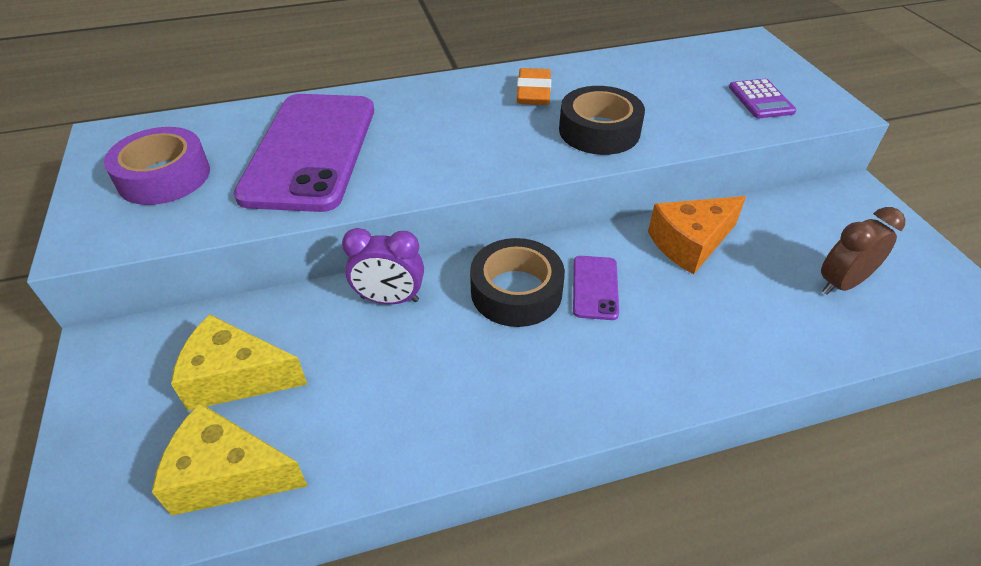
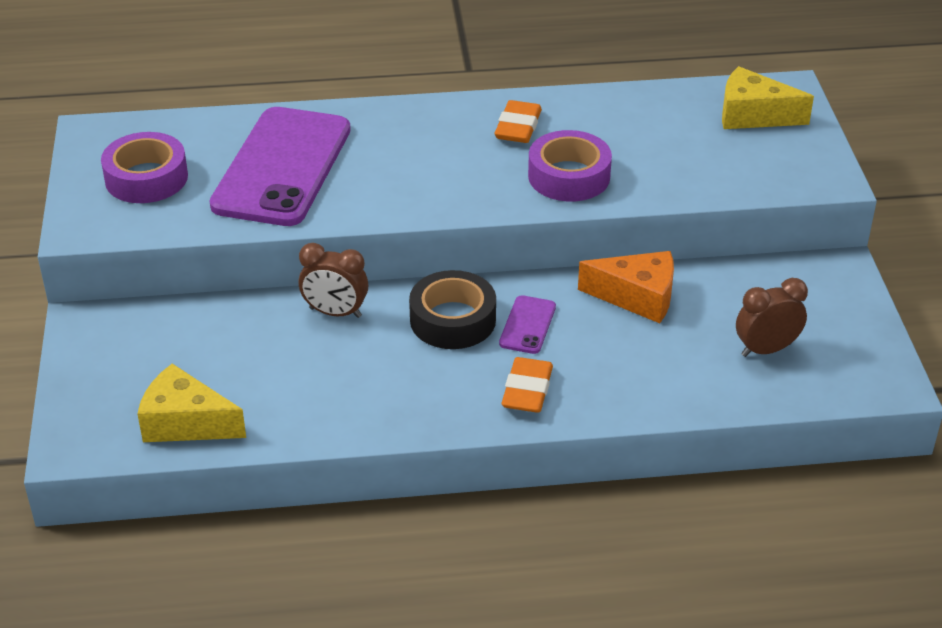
camera: 10 degrees right, 5 degrees down
(236, 377) = (195, 357): yellow cheese -> yellow cheese (753, 115)
(389, 299) = (335, 313): purple clock -> brown clock
(599, 131) = (569, 176): black tape -> purple tape
(623, 366) = (527, 390): none -> orange eraser
(690, 243) = (637, 297): orange cheese -> orange cheese turned 150 degrees counterclockwise
(761, 100) = (755, 160): purple calculator -> none

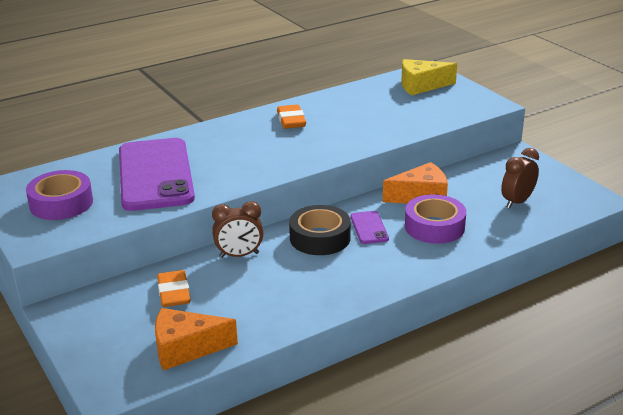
camera: 25 degrees left, 10 degrees down
(186, 422) = (186, 348): yellow cheese -> orange cheese
(527, 390) = (400, 261): orange eraser -> orange eraser (174, 293)
(569, 176) = (345, 136): purple tape -> purple tape (434, 227)

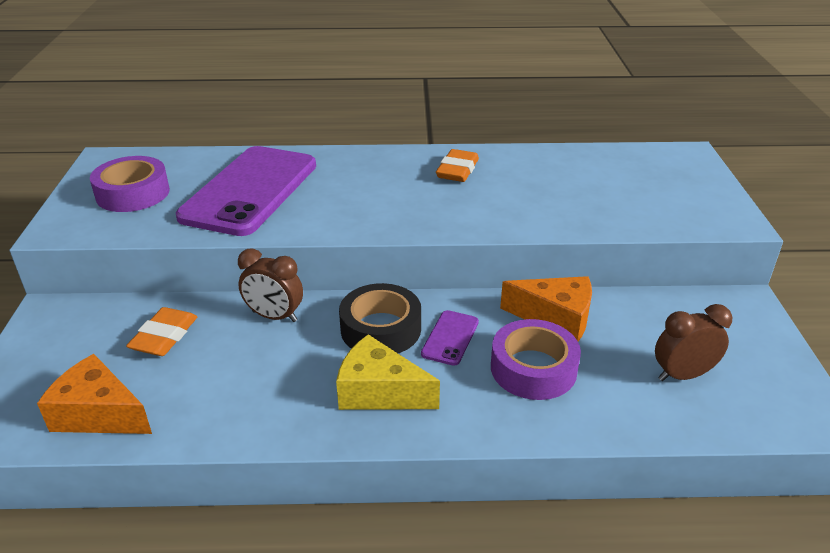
camera: 30 degrees right, 5 degrees up
(421, 86) = (660, 170): yellow cheese -> yellow cheese (379, 392)

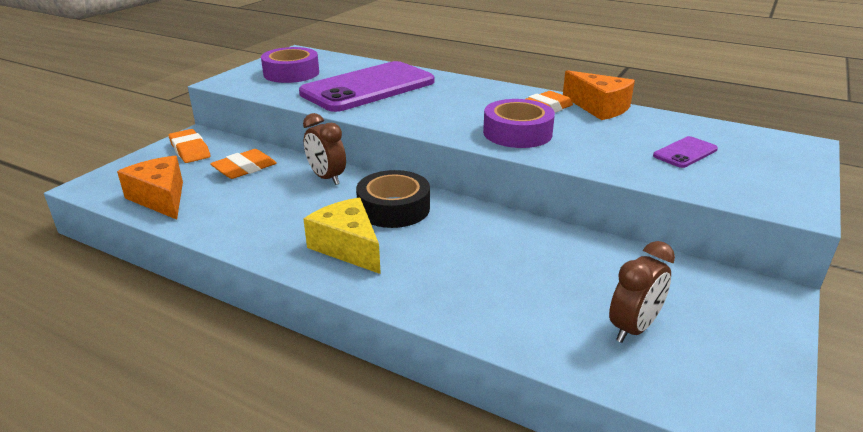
camera: 30 degrees right, 5 degrees down
(64, 334) = (190, 150): none -> orange eraser
(450, 338) = (441, 230): purple phone -> purple phone (685, 153)
(533, 368) = (489, 274): purple tape -> purple tape (517, 133)
(555, 318) = (550, 245): orange cheese -> orange cheese (599, 107)
(682, 375) = (633, 328): brown clock -> brown clock turned 120 degrees clockwise

